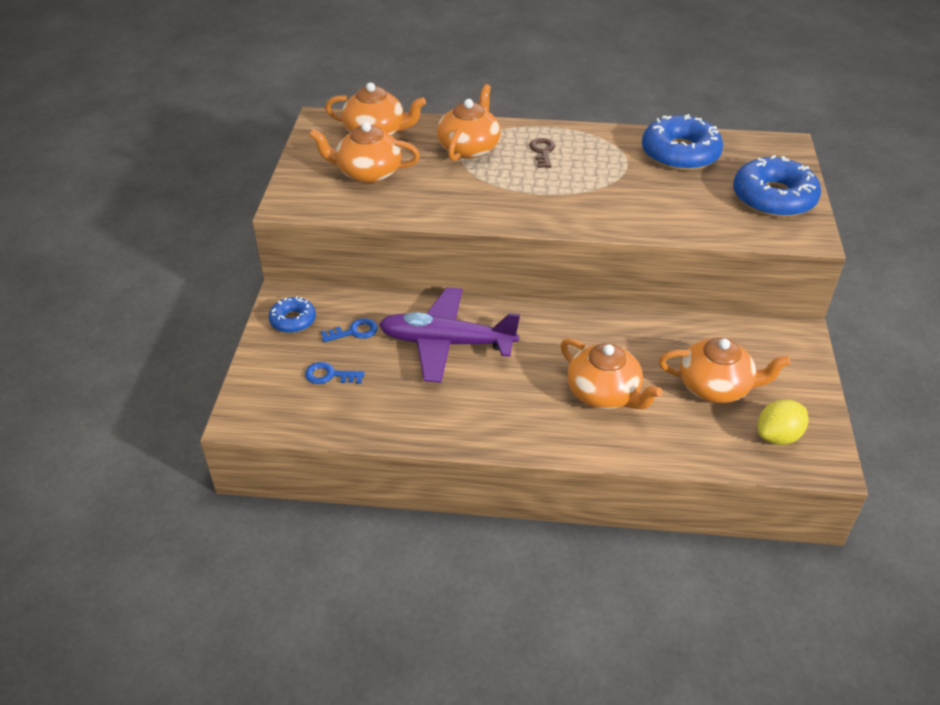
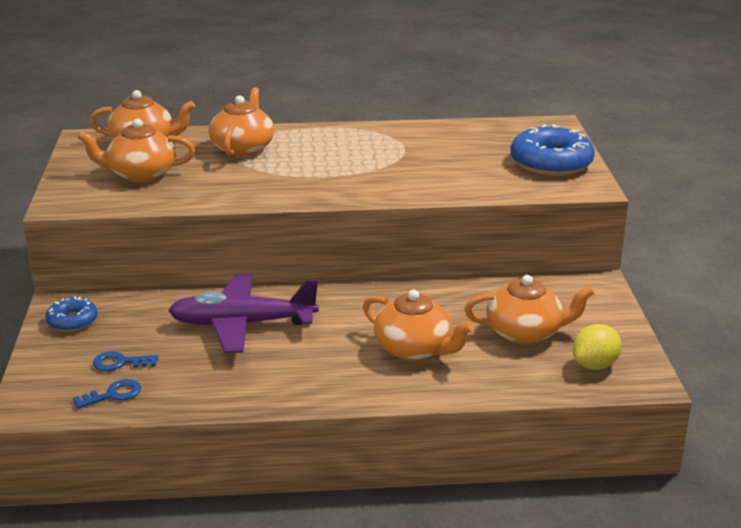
camera: 10 degrees left, 15 degrees down
(354, 331) = (141, 324): blue key -> blue key (113, 394)
(542, 151) = (318, 146): brown key -> none
(680, 153) = (454, 137): blue donut -> none

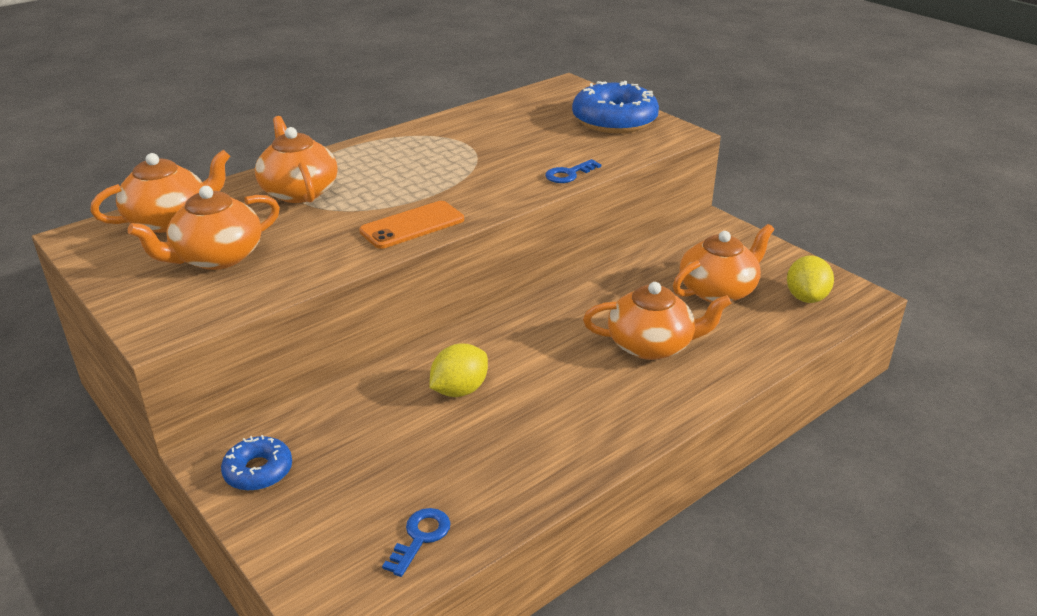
camera: 35 degrees left, 5 degrees up
(120, 363) = (380, 495): blue key -> blue key (569, 174)
(242, 324) = (459, 390): purple plane -> yellow lemon
(283, 193) = (412, 225): none -> orange phone

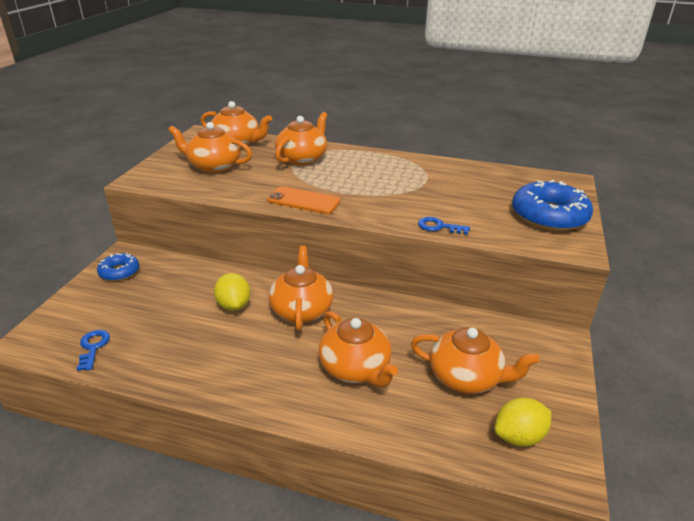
camera: 55 degrees right, 0 degrees up
(420, 537) = (93, 347): blue key -> blue key turned 90 degrees counterclockwise
(459, 390) = (234, 305): yellow lemon -> yellow lemon turned 60 degrees clockwise
(522, 344) = (302, 309): none -> orange teapot

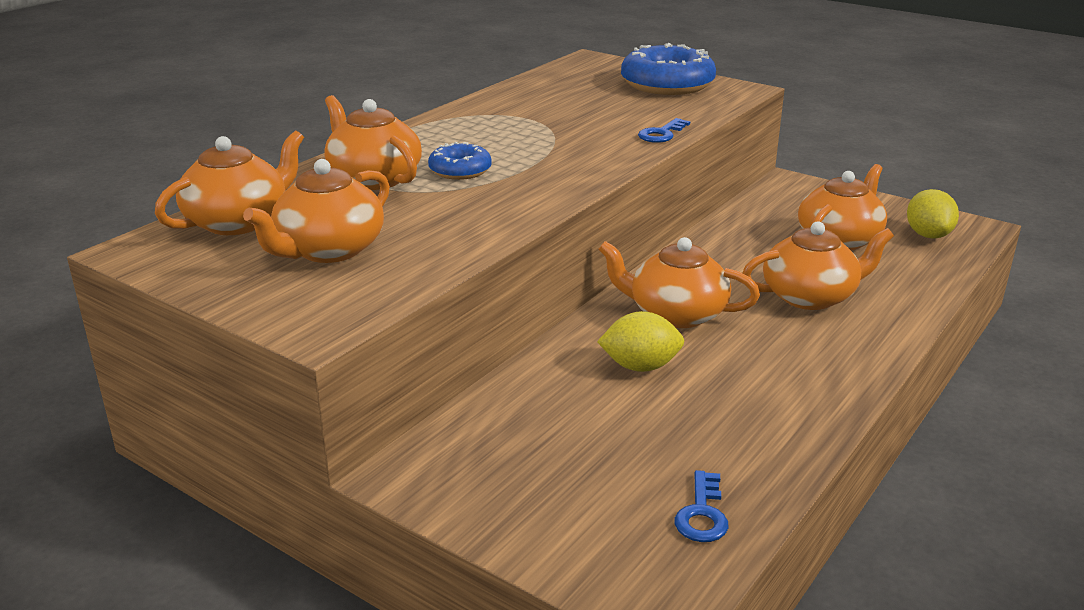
camera: 70 degrees left, 5 degrees down
(93, 347) = (702, 514): blue key -> blue key turned 90 degrees counterclockwise
(119, 272) = (467, 482): blue donut -> blue donut (460, 170)
(303, 201) = (533, 196): orange phone -> none

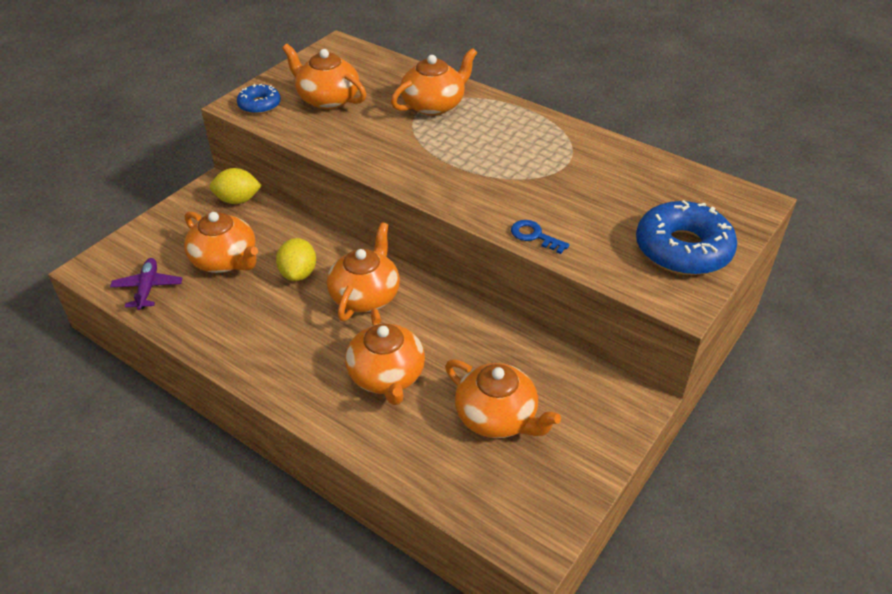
camera: 90 degrees right, 15 degrees up
(239, 221) = (370, 68): orange teapot -> orange teapot (225, 260)
(460, 170) = (448, 137): blue donut -> blue donut (259, 105)
(702, 514) = (148, 288): blue key -> purple plane
(928, 235) = (512, 494): yellow lemon -> yellow lemon (238, 200)

